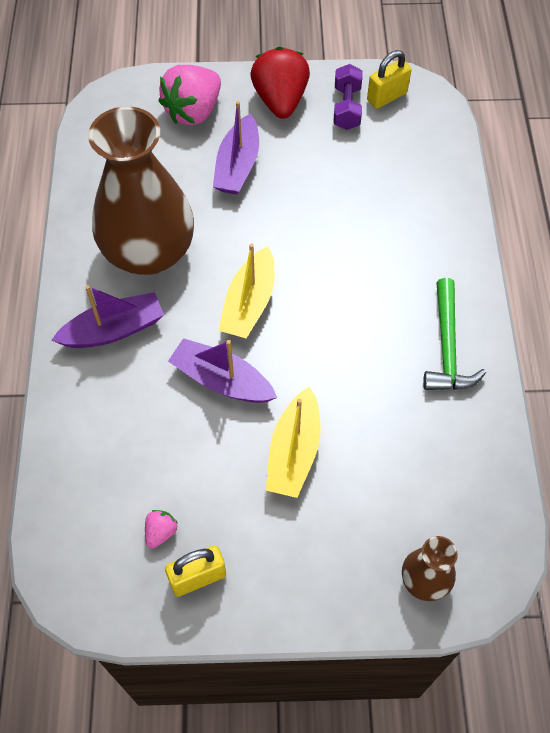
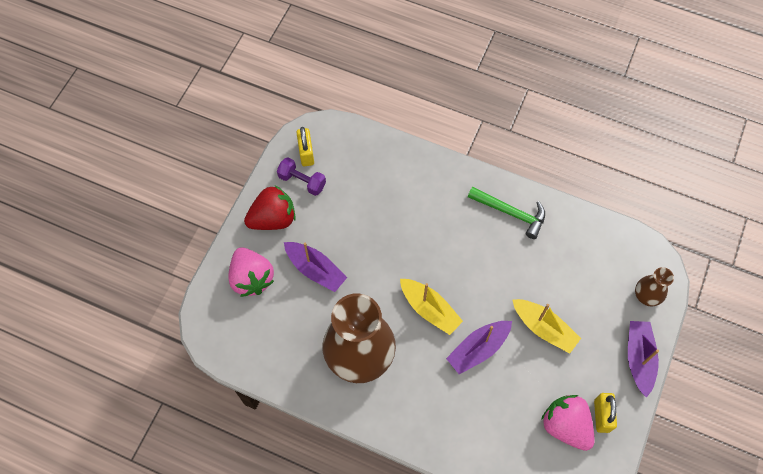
camera: 65 degrees left, 5 degrees up
(114, 330) = (411, 401): purple boat -> purple boat (638, 358)
(160, 532) = (565, 426): pink strawberry -> pink strawberry, size x2.31
(280, 101) = (273, 219): red strawberry -> red strawberry turned 135 degrees clockwise

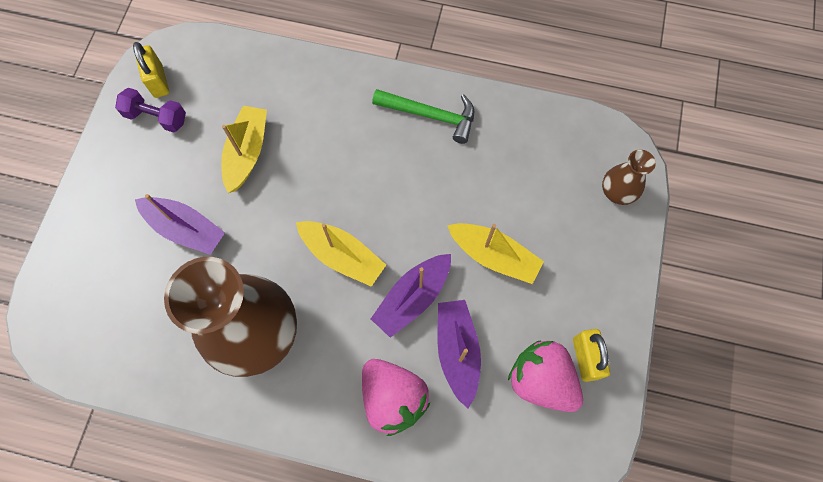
camera: 10 degrees left, 5 degrees up
(252, 278) = (101, 254): pink strawberry -> pink strawberry (393, 398)
(273, 219) = (122, 171): red strawberry -> none
(367, 219) = (247, 153): none -> yellow boat
(638, 358) = (620, 274): purple boat -> purple boat (457, 351)

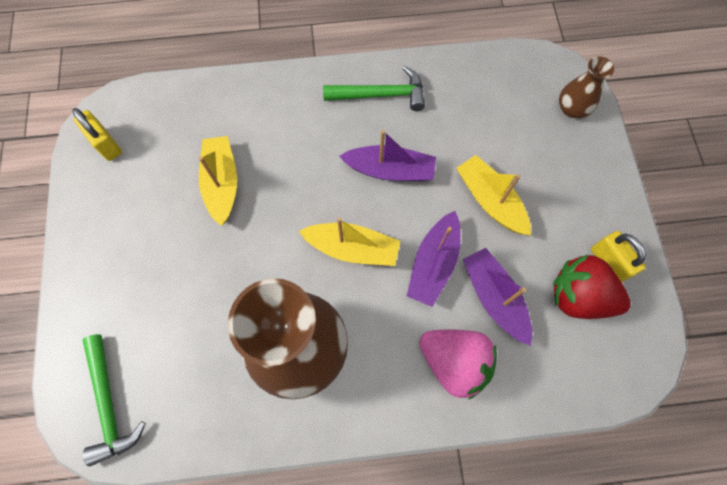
camera: 20 degrees left, 0 degrees up
(73, 319) = (109, 403): none -> green hammer
(156, 117) = (118, 179): purple dumbbell -> none
(185, 229) = (190, 275): purple boat -> purple boat (390, 170)
(494, 256) = (490, 201): yellow boat -> yellow boat turned 135 degrees counterclockwise
(541, 380) = (579, 296): pink strawberry -> red strawberry

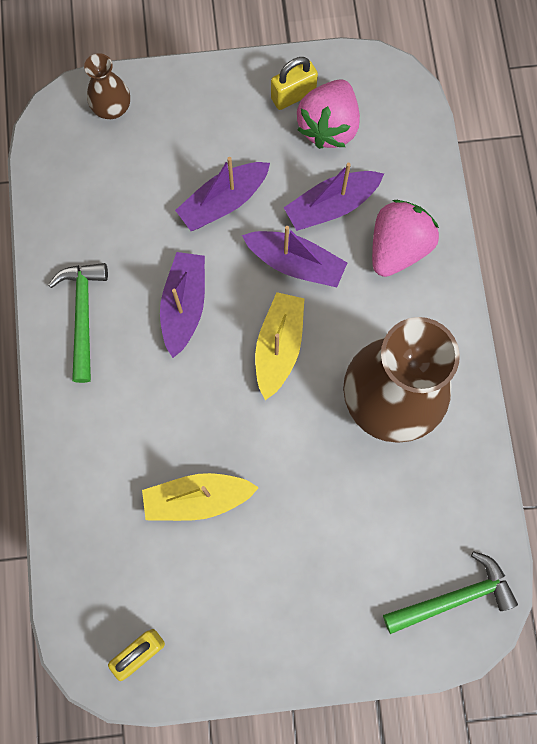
camera: 90 degrees left, 5 degrees up
(490, 201) = (223, 202): yellow boat -> purple boat
(579, 296) = (328, 127): red strawberry -> pink strawberry

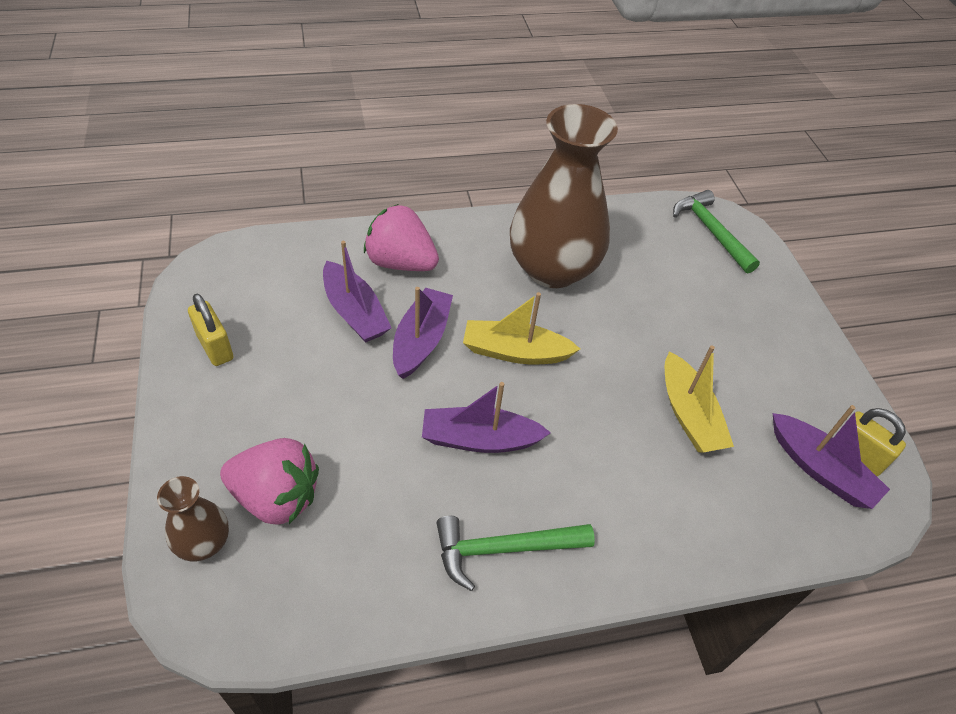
camera: 100 degrees left, 25 degrees down
(223, 202) = (348, 407): purple boat -> purple boat (820, 469)
(328, 127) = (259, 316): pink strawberry -> pink strawberry (276, 497)

